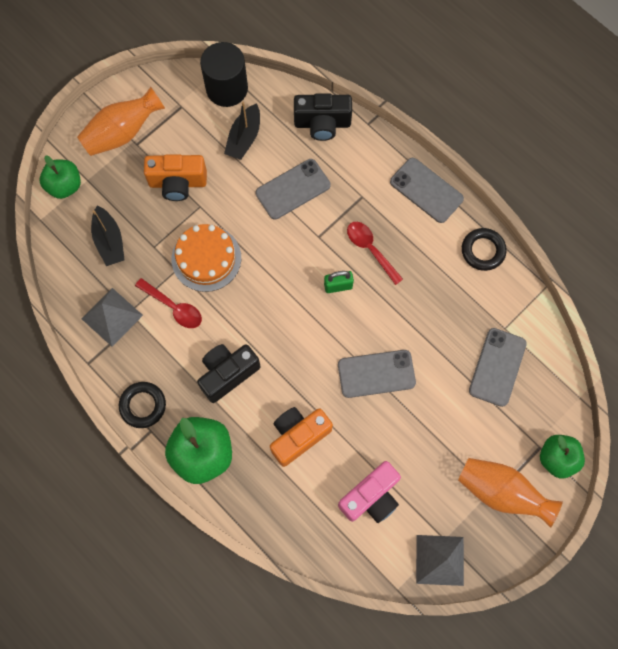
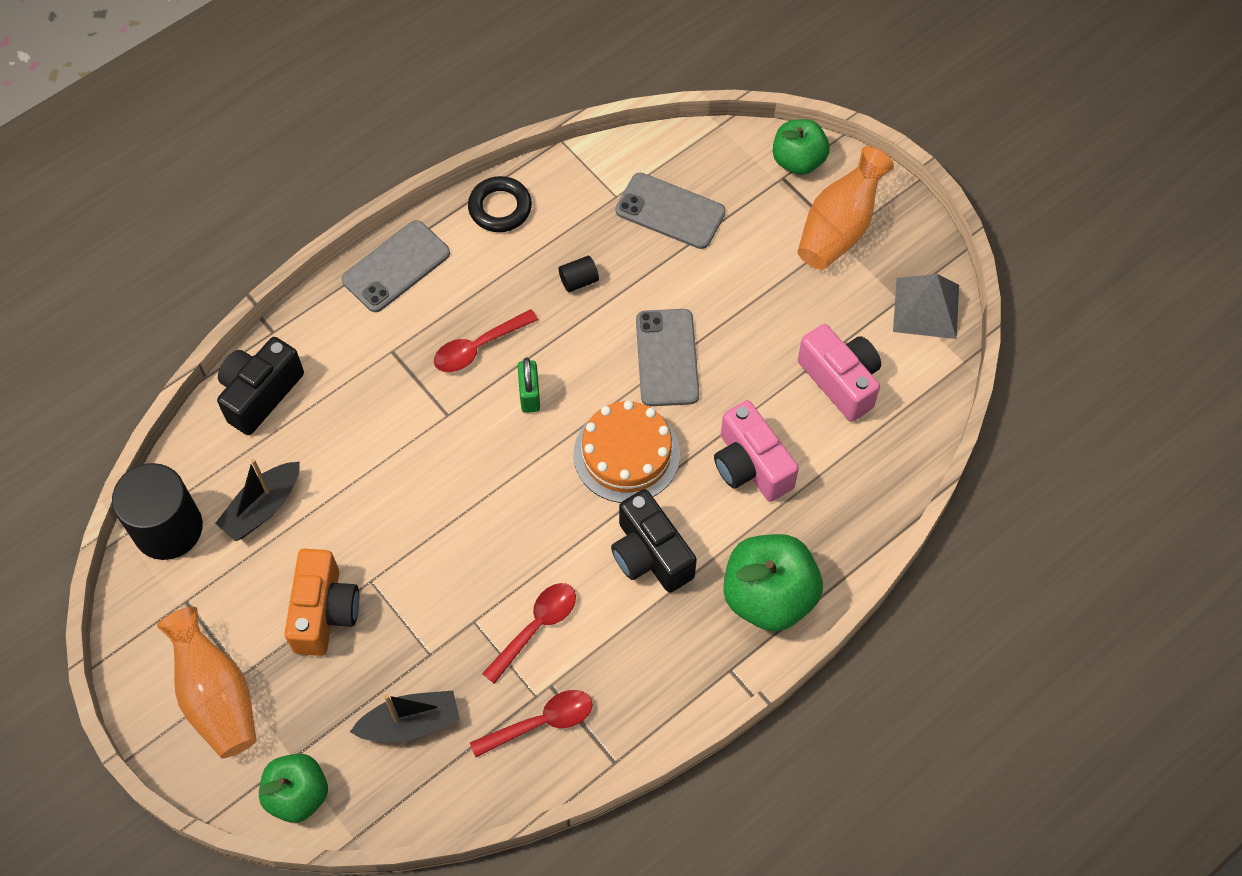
camera: 85 degrees left, 10 degrees down
(112, 316) = (541, 722): grey pyramid -> red spoon
(143, 405) = (690, 679): black ring -> none
(206, 258) = (461, 575): orange cake -> orange cake (626, 454)
(244, 138) = (263, 507): black boat -> black boat turned 105 degrees clockwise
(293, 189) = (364, 444): grey phone -> none
(298, 436) = (750, 466): orange camera -> pink camera
(322, 124) = (260, 394): black camera -> black camera turned 150 degrees counterclockwise
(430, 309) = (578, 281): none -> black cylinder

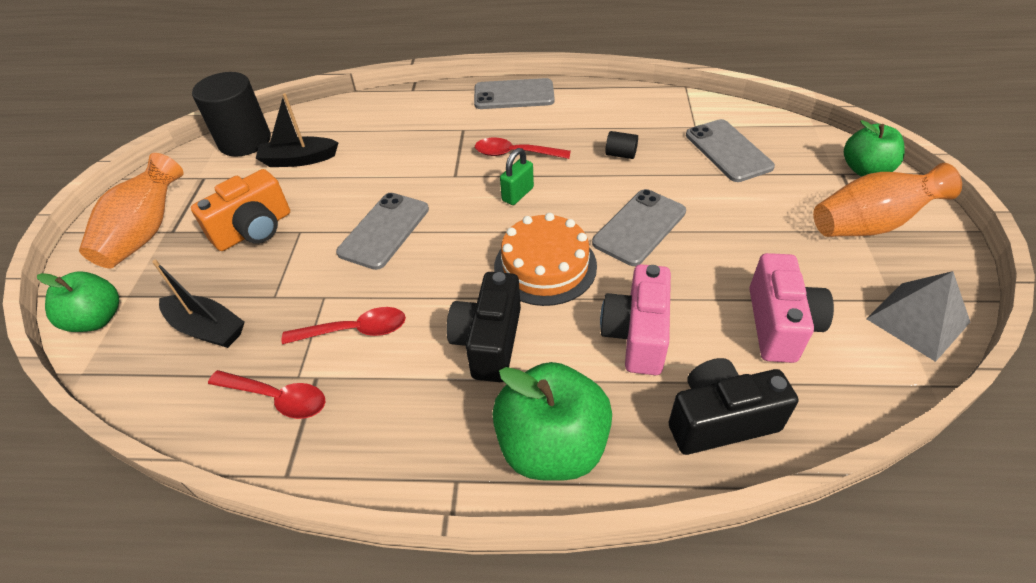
camera: 45 degrees right, 15 degrees down
(260, 394) = (369, 111): black camera -> black camera (720, 420)
(450, 521) = (384, 230): none -> grey phone
(500, 208) = (609, 98): black ring -> none

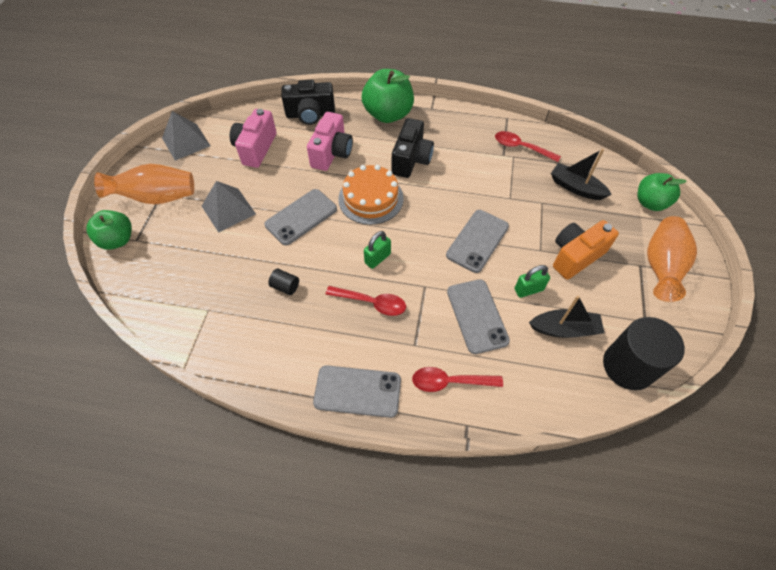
camera: 175 degrees left, 10 degrees up
(328, 188) = (528, 289): none -> green padlock
(355, 330) = (487, 175): red spoon -> red spoon (450, 382)
(728, 151) = (200, 276): grey phone -> grey phone (477, 316)
(750, 222) = (228, 210): none -> grey pyramid

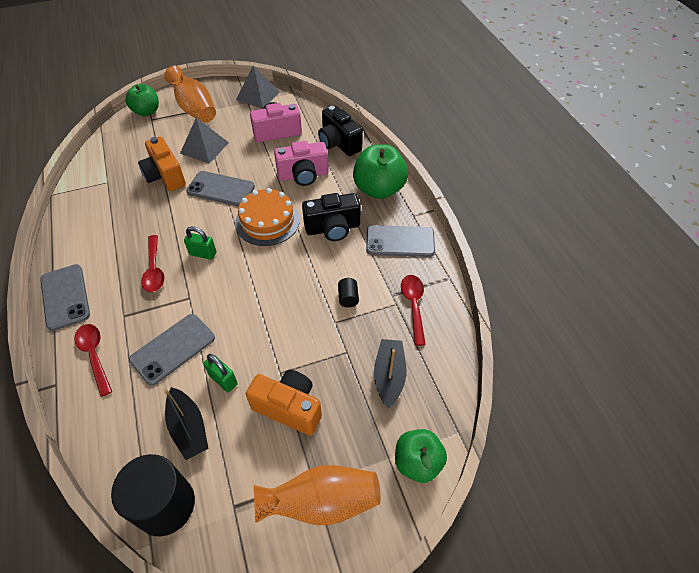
camera: 60 degrees right, 5 degrees down
(244, 255) = (165, 176): none -> orange camera
(285, 286) = (146, 212): black cylinder -> black cylinder (348, 298)
(477, 241) = (262, 316): grey phone -> grey phone (400, 241)

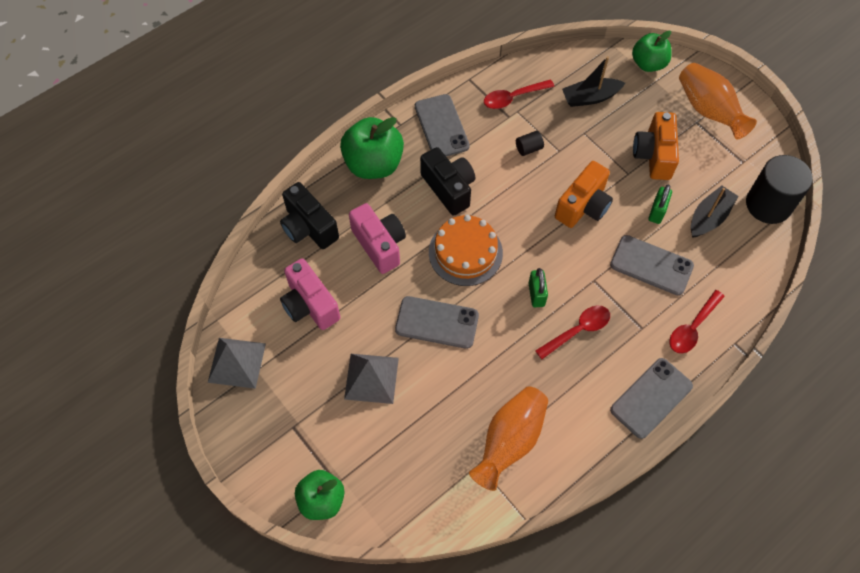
camera: 110 degrees left, 10 degrees up
(165, 176) = (440, 398): orange camera -> orange camera (583, 206)
(195, 109) = (294, 433): orange vase -> orange vase (509, 441)
(221, 189) = (437, 322): grey phone -> grey phone turned 75 degrees counterclockwise
(338, 143) = (308, 227): black camera -> black camera turned 105 degrees clockwise

